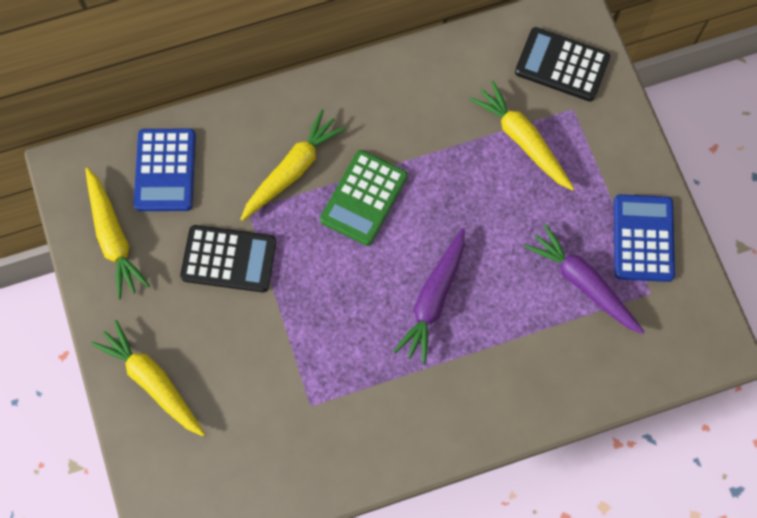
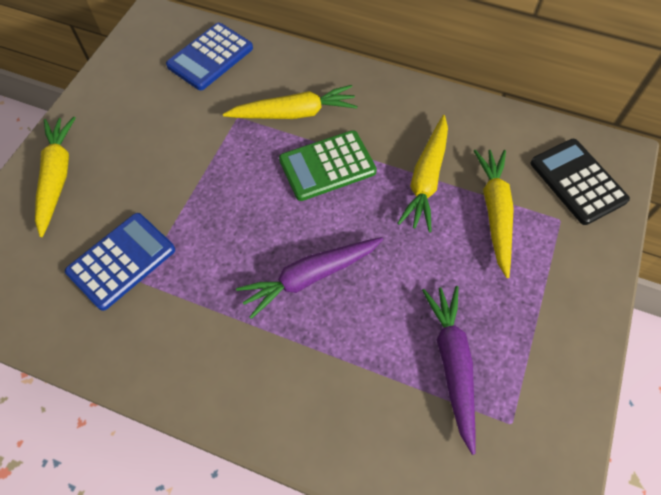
camera: 40 degrees right, 10 degrees down
(113, 237) = (135, 73): yellow carrot -> yellow carrot (426, 179)
(229, 259) = (191, 138): black calculator -> none
(643, 238) = (543, 369): blue calculator -> blue calculator (121, 261)

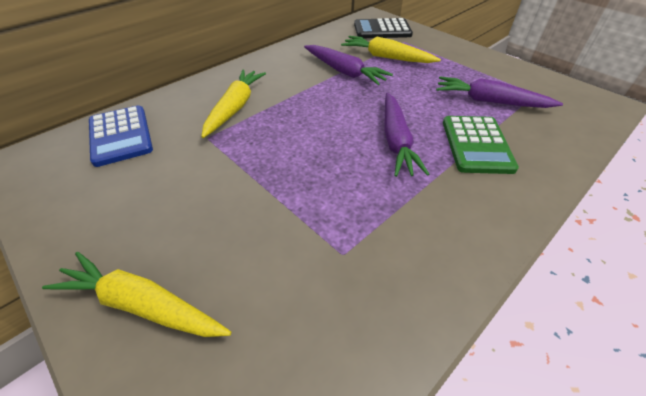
camera: 65 degrees left, 15 degrees down
(121, 261) = (309, 264): blue calculator -> none
(327, 166) = (300, 106): green calculator -> green calculator (476, 145)
(426, 179) = (344, 71): yellow carrot -> purple carrot

